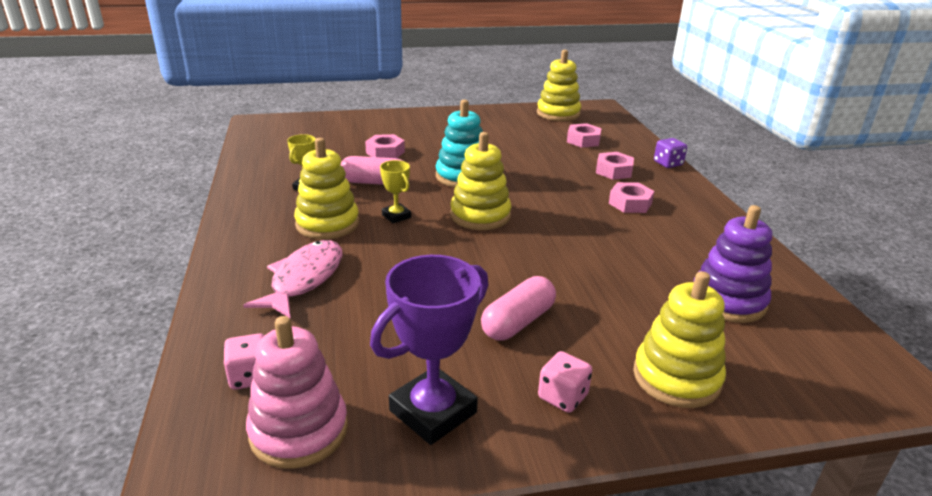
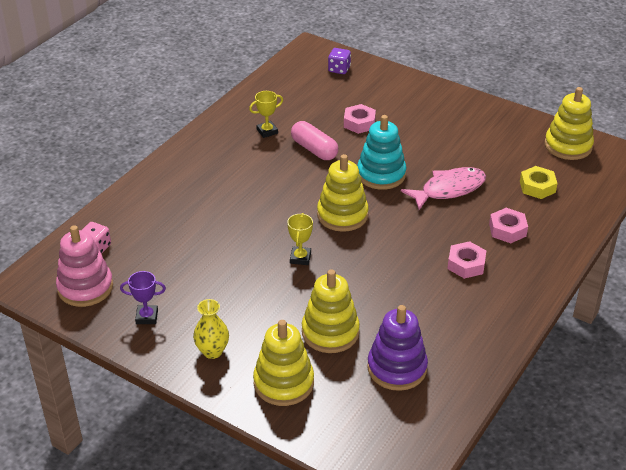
camera: 45 degrees right, 10 degrees up
(304, 279) = (183, 204): pink fish -> pink fish (449, 189)
(327, 224) = (242, 170): yellow stacking toy -> yellow stacking toy (330, 332)
(396, 216) = (289, 186): yellow trophy -> yellow trophy (300, 258)
(433, 411) = (147, 317): purple trophy -> purple trophy, size x0.52
(518, 322) = (253, 299): pink capsule -> none
(562, 397) = (212, 351): pink dice -> yellow vase
(583, 140) = (537, 187): pink nut -> yellow nut
(668, 164) = (569, 247): purple dice -> purple dice (339, 69)

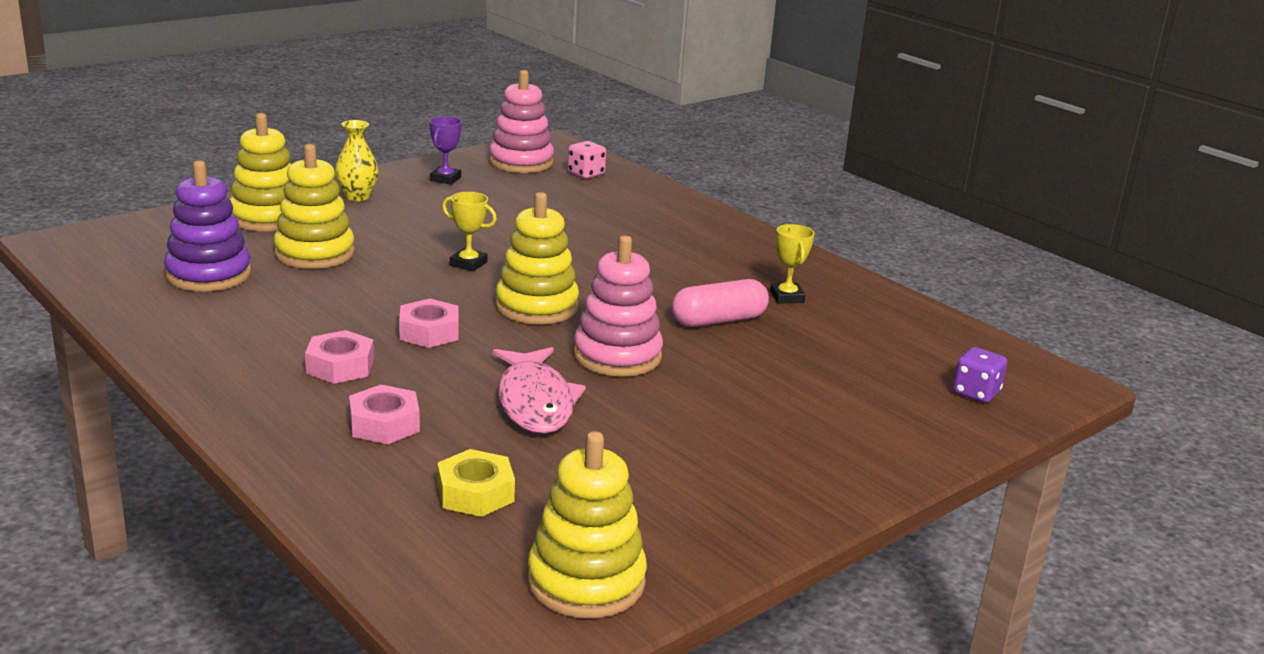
camera: 105 degrees right, 15 degrees down
(359, 123) = (780, 372): pink nut -> pink nut (429, 332)
(381, 174) = (617, 356): turquoise stacking toy -> pink stacking toy

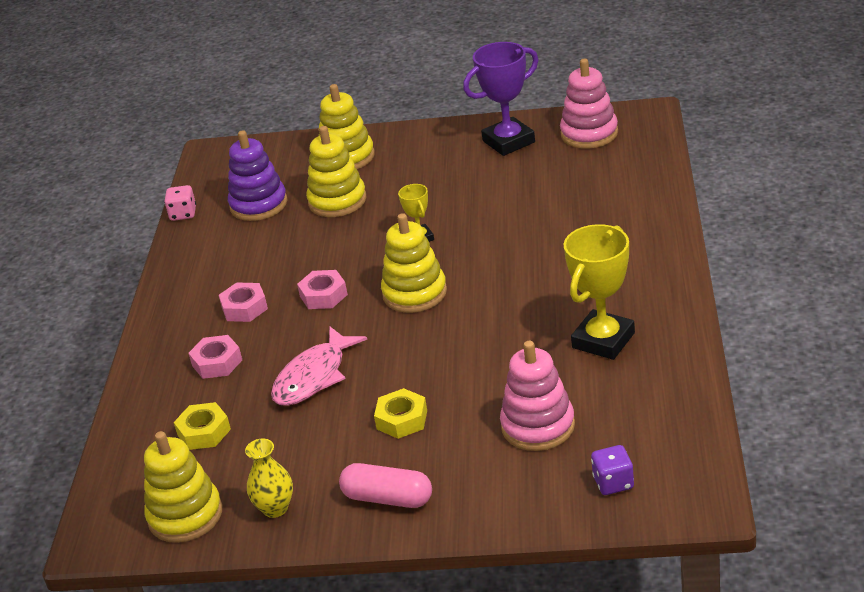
camera: 50 degrees right, 10 degrees up
(357, 196) = (426, 148): yellow vase -> yellow vase (275, 508)
(445, 179) = (508, 142): purple trophy -> purple trophy, size x1.92
(586, 174) = (624, 159): pink dice -> pink dice (183, 214)
(617, 356) = (410, 356): pink stacking toy -> pink stacking toy (538, 426)
(698, 408) = (402, 419): none -> yellow nut
(718, 320) = (520, 347): pink capsule -> pink capsule (388, 498)
(786, 297) = (603, 340): yellow trophy -> yellow trophy, size x1.92

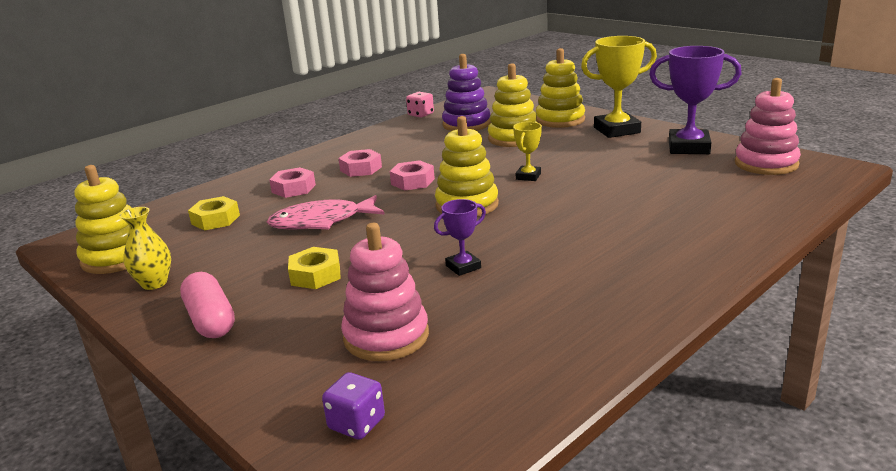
camera: 40 degrees right, 10 degrees down
(503, 347) = (463, 267): none -> purple trophy
(603, 340) = (546, 303): yellow trophy -> yellow trophy (616, 130)

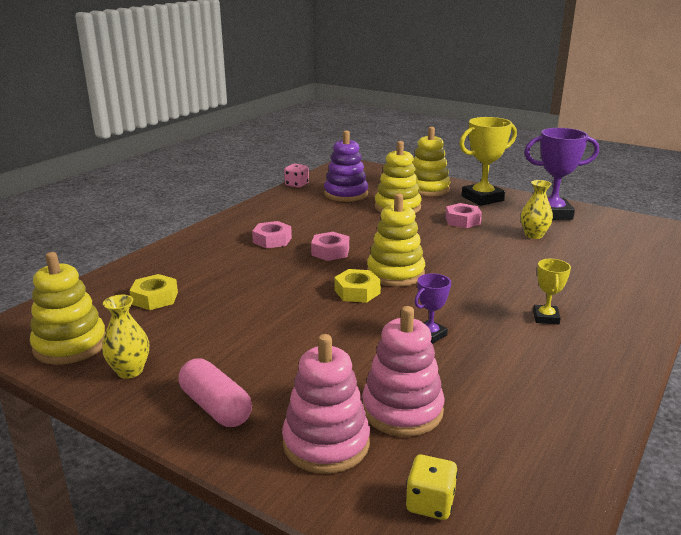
camera: 15 degrees left, 0 degrees up
(293, 188) = (217, 262): pink nut -> pink nut (462, 221)
(315, 275) = (294, 351): yellow nut -> yellow nut (357, 292)
(321, 221) = (266, 295): pink fish -> none
(357, 424) = (430, 503): purple dice -> yellow dice
(528, 176) = (433, 244): yellow trophy -> yellow trophy (545, 318)
(650, 170) = (534, 235): none -> yellow vase
(766, 164) = (622, 227): pink stacking toy -> pink stacking toy (326, 443)

